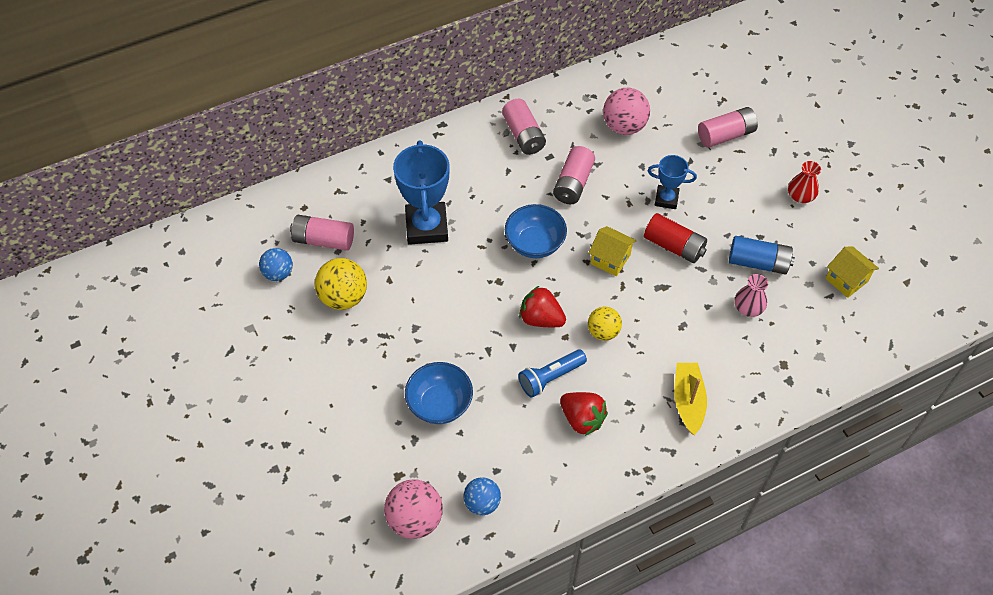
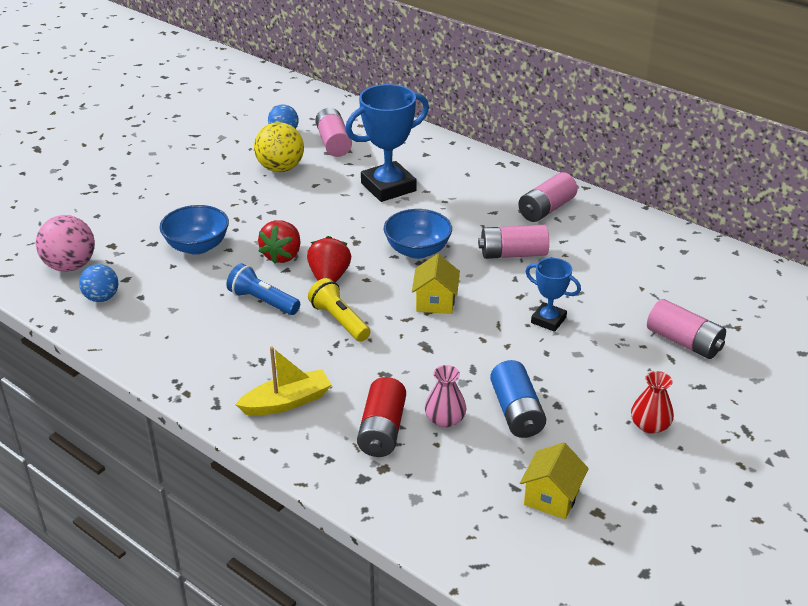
camera: 65 degrees right, 20 degrees down
(582, 419) = (224, 333): red strawberry -> red strawberry (282, 255)
(603, 332) = (339, 320): yellow ball -> yellow flashlight
(624, 126) = (621, 267): pink ball -> none
(666, 199) = (548, 320): blue trophy -> blue trophy turned 45 degrees counterclockwise
(674, 246) = (488, 341): red battery -> red battery (382, 430)

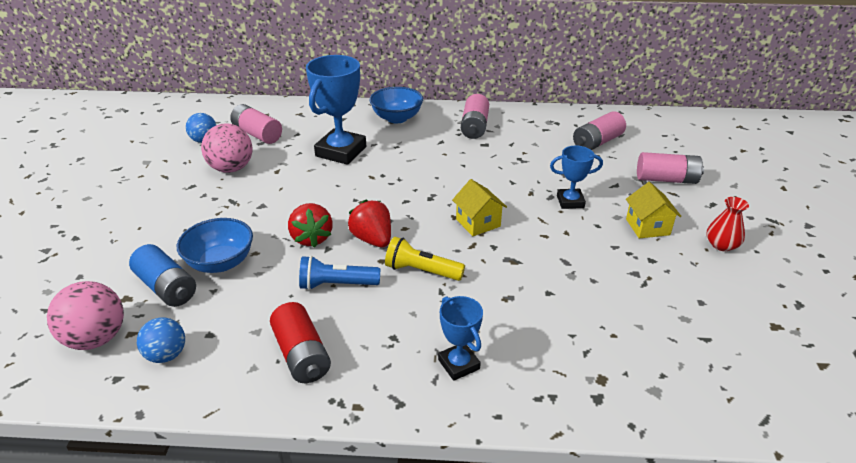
camera: 35 degrees left, 0 degrees up
(280, 168) = (231, 168): yellow ball -> pink ball
(287, 402) = (458, 364): yellow boat -> blue trophy
(382, 430) = (562, 346): red battery -> red battery (301, 355)
(417, 250) = (418, 190): blue bowl -> blue bowl (397, 118)
(445, 419) = (595, 311): pink vase -> none
(513, 254) = (490, 165): pink battery -> pink battery (597, 142)
(516, 412) = (634, 279): blue battery -> blue battery (166, 287)
(551, 497) = (737, 332): yellow house -> yellow house (647, 227)

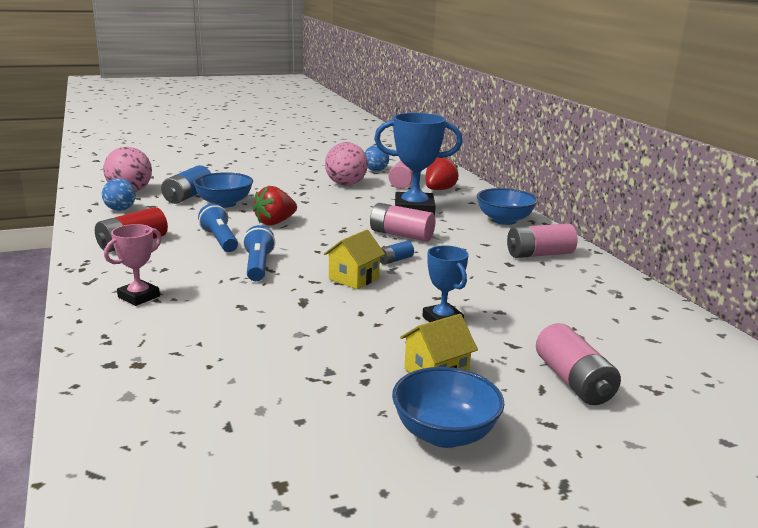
camera: 65 degrees right, 15 degrees down
(372, 239) = (290, 242): red strawberry -> red strawberry (439, 190)
(421, 271) = (258, 266): yellow flashlight -> blue flashlight
(450, 192) = (395, 260): none -> blue battery
(458, 364) = (139, 297): blue trophy -> pink trophy
(597, 142) = (606, 325): pink battery -> pink battery (401, 235)
(721, 245) = (444, 434): red vase -> blue bowl

